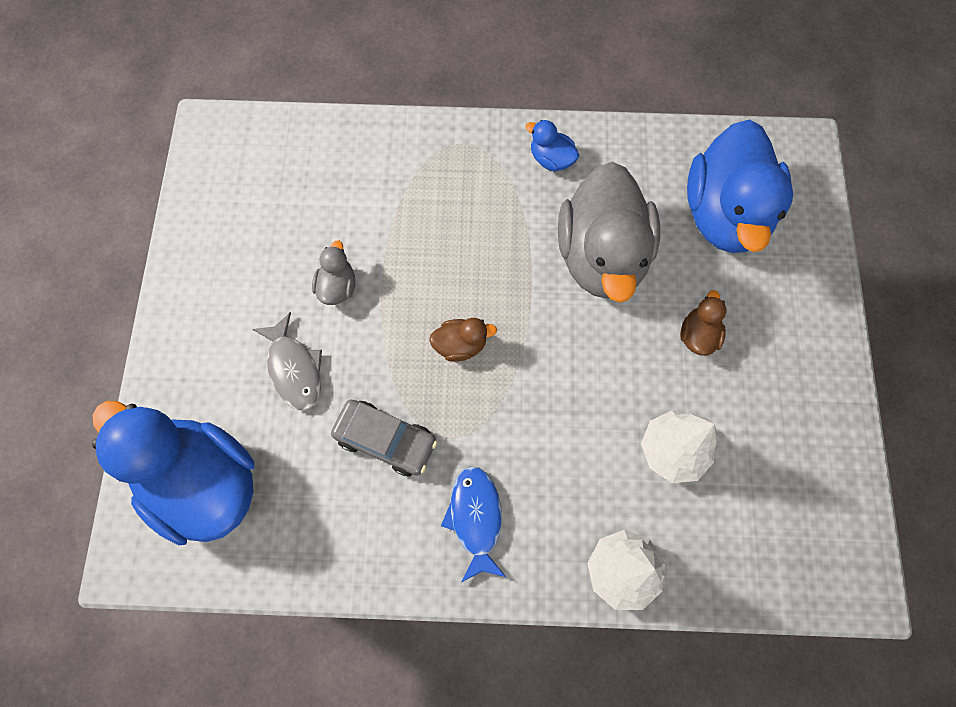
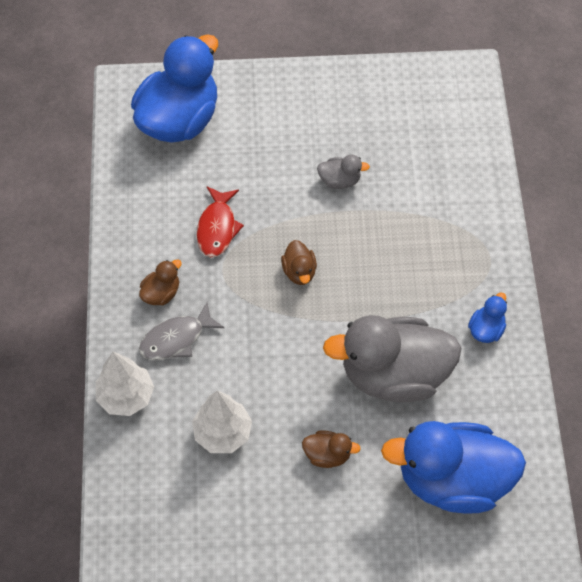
camera: 85 degrees right, 10 degrees down
(294, 369) = (268, 161): grey fish -> grey fish (176, 339)
(386, 440) = (217, 228): grey car -> red fish
(475, 518) = (161, 293): blue fish -> brown duck

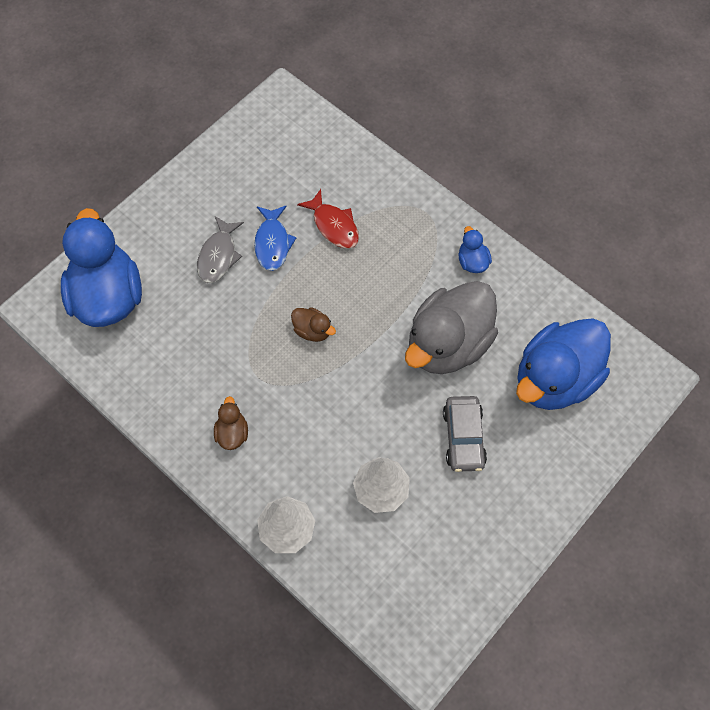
camera: 45 degrees left, 5 degrees up
(176, 339) = (278, 455): grey fish -> grey fish (218, 256)
(217, 228) = (222, 350): red fish -> red fish (333, 225)
(327, 454) = (463, 437): brown duck -> grey car
(340, 180) = (272, 243): grey duck -> blue fish

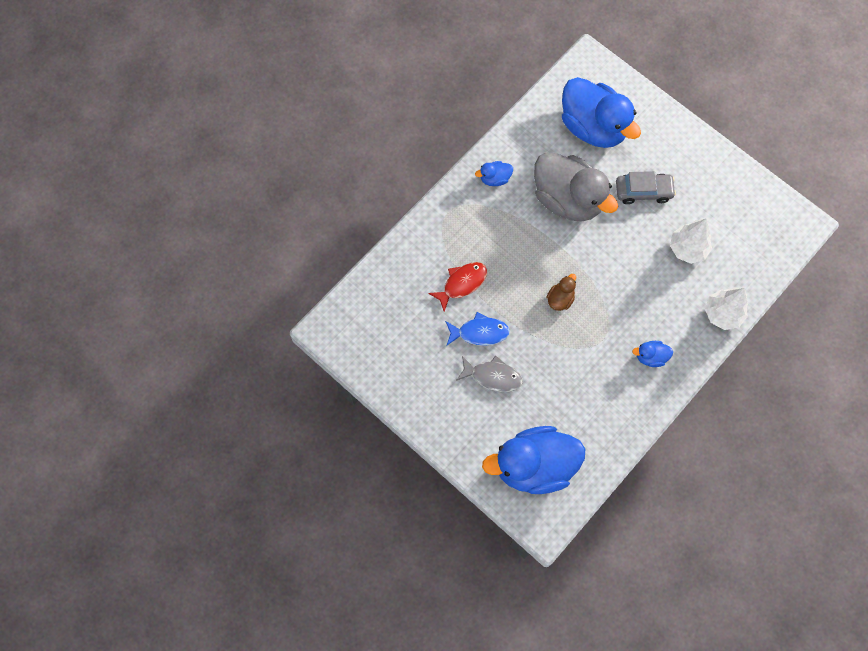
camera: 90 degrees left, 5 degrees up
(232, 433) = (650, 357): brown duck -> blue duck

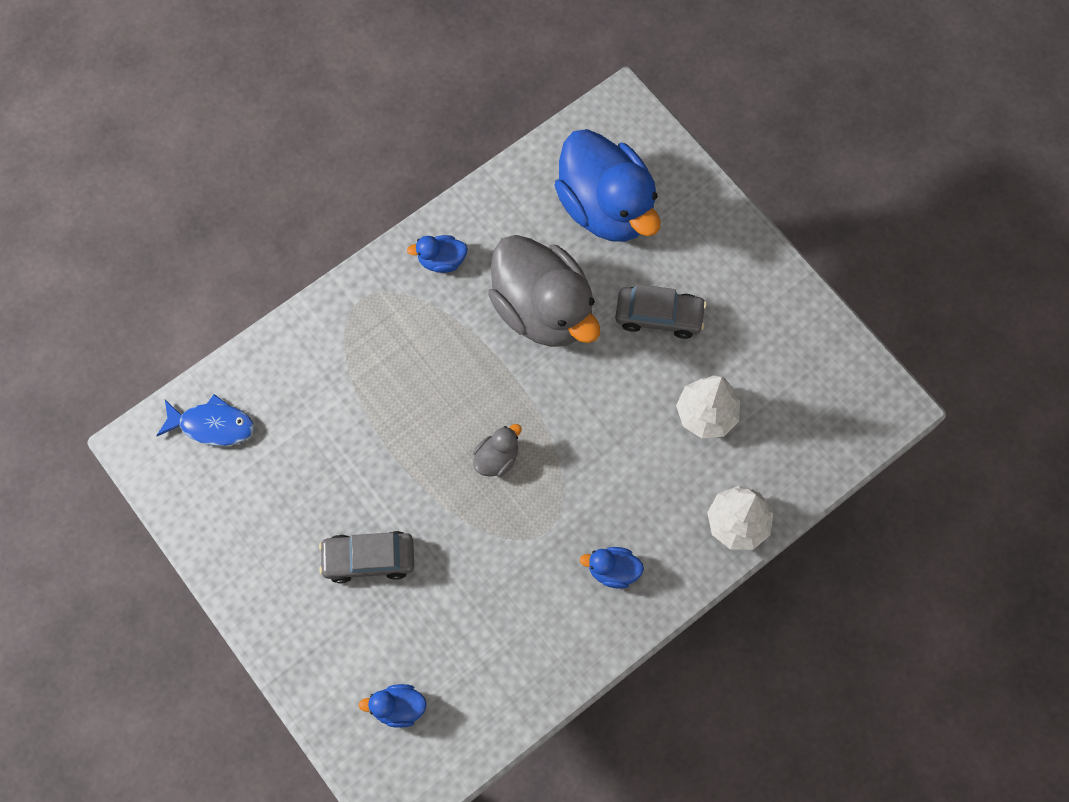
camera: 10 degrees right, 0 degrees up
(462, 284) = (356, 410): red fish -> none
(479, 332) = (365, 488): blue fish -> blue fish (212, 425)
(493, 376) = (369, 558): grey fish -> grey car
(534, 466) = (398, 707): blue duck -> blue duck, size x0.42
(560, 299) = (497, 458): brown duck -> grey duck

